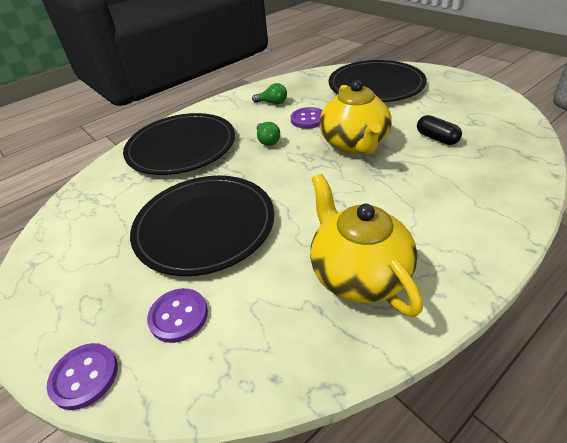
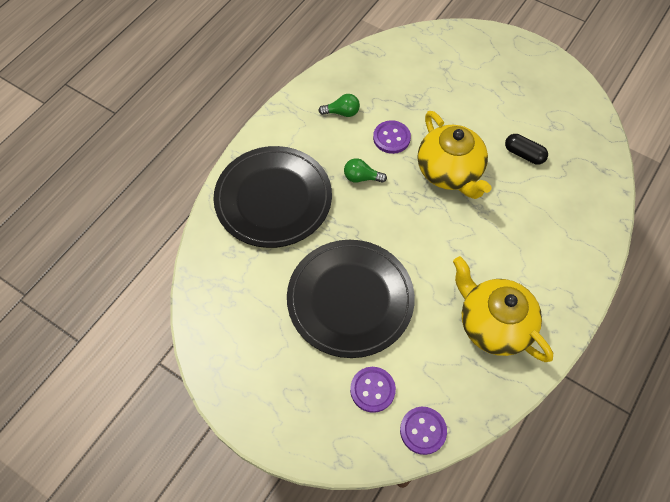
camera: 20 degrees left, 20 degrees up
(84, 376) = (329, 451): purple button -> purple button (423, 431)
(267, 141) = (361, 177): green light bulb -> green light bulb turned 135 degrees clockwise
(376, 85) = (446, 70): black plate -> none

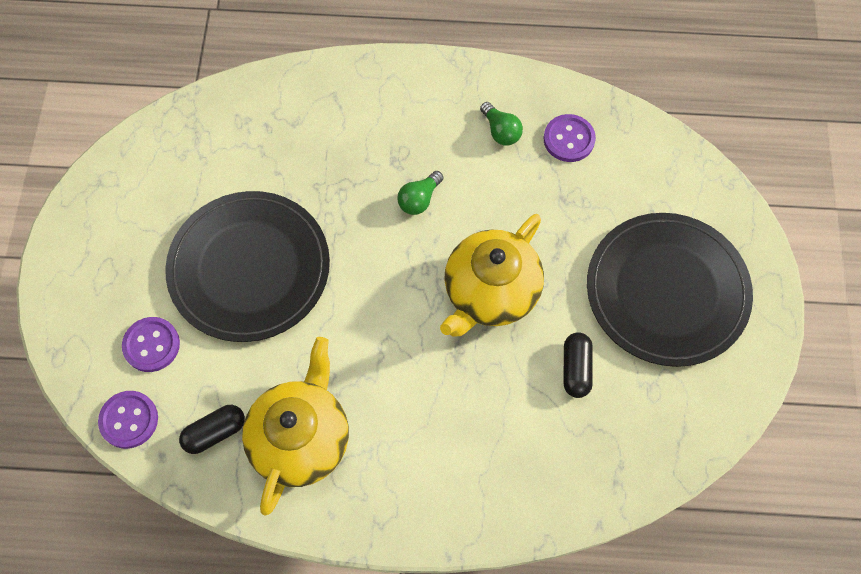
camera: 60 degrees right, 5 degrees up
(273, 199) = (333, 125): black plate -> black plate (667, 291)
(361, 177) = (419, 199): green light bulb -> green light bulb turned 120 degrees counterclockwise
(391, 138) = (498, 203): purple button -> purple button (569, 139)
(462, 376) = (215, 432): none -> black capsule

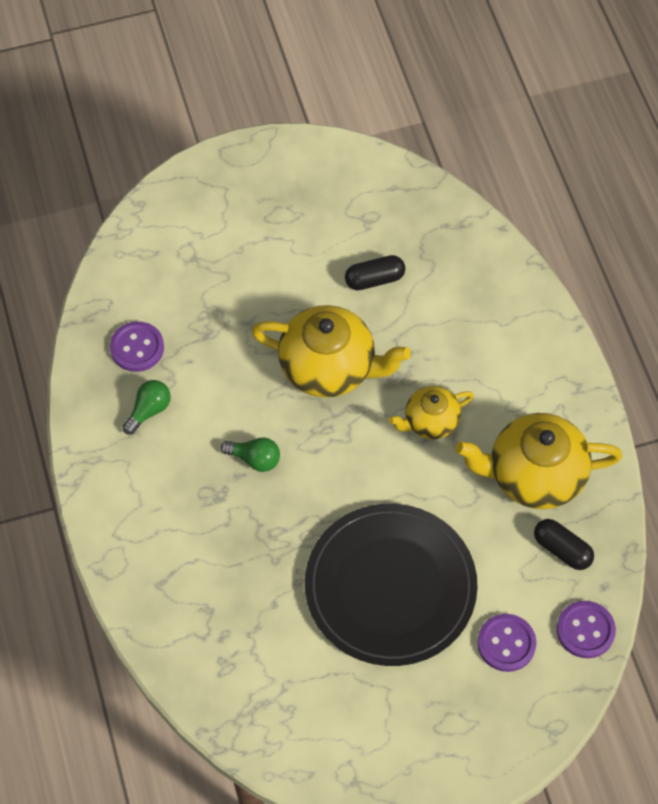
camera: 110 degrees left, 5 degrees down
(397, 363) = (430, 421): none -> yellow teapot
(667, 291) = (270, 229): black plate -> none

